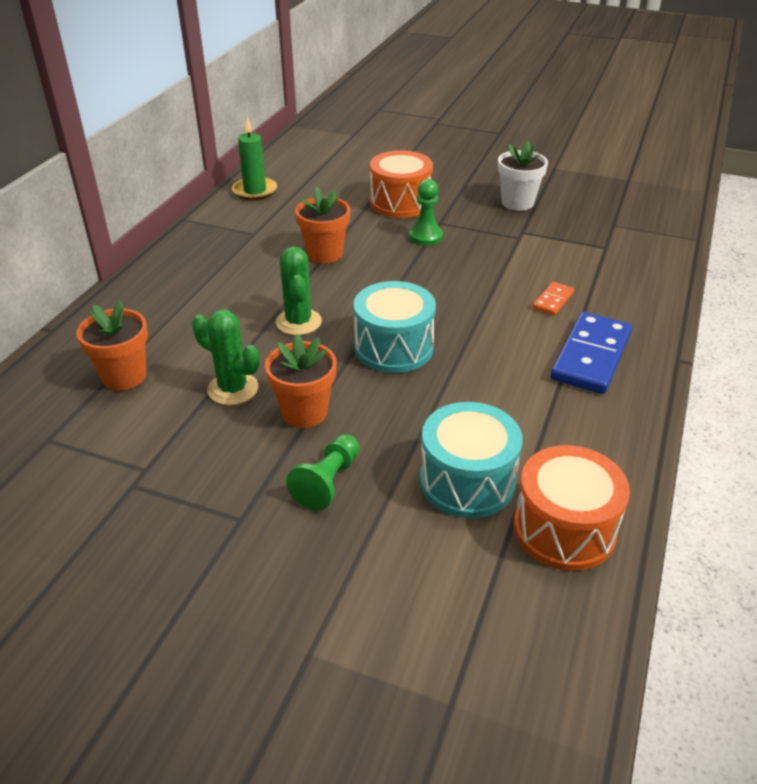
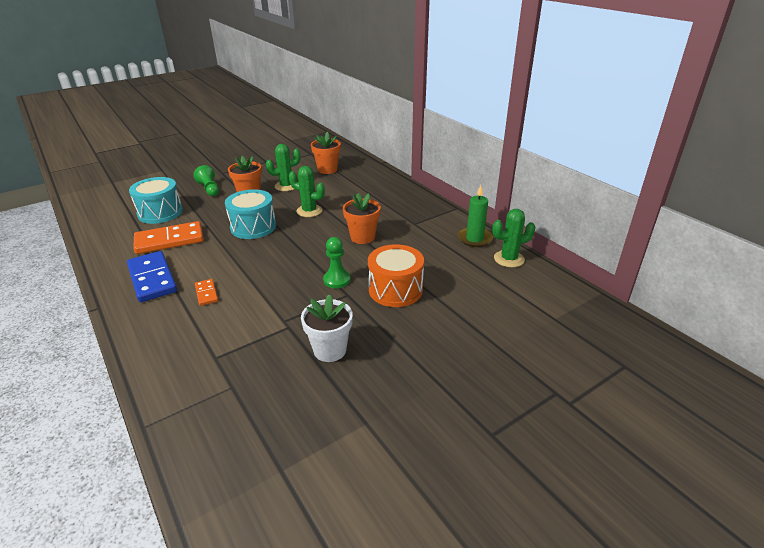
camera: 125 degrees right, 5 degrees down
(279, 167) = (509, 259): none -> green cactus
(515, 404) = (169, 240): none -> orange domino
(564, 529) = (108, 221): orange drum -> none

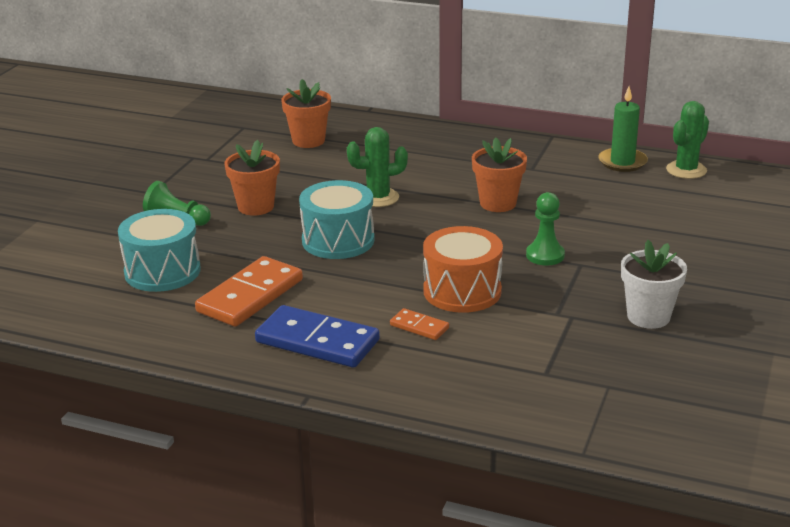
camera: 35 degrees left, 5 degrees down
(286, 186) = (288, 179): green cactus -> none
(395, 290) = (622, 240): orange drum -> orange drum (462, 291)

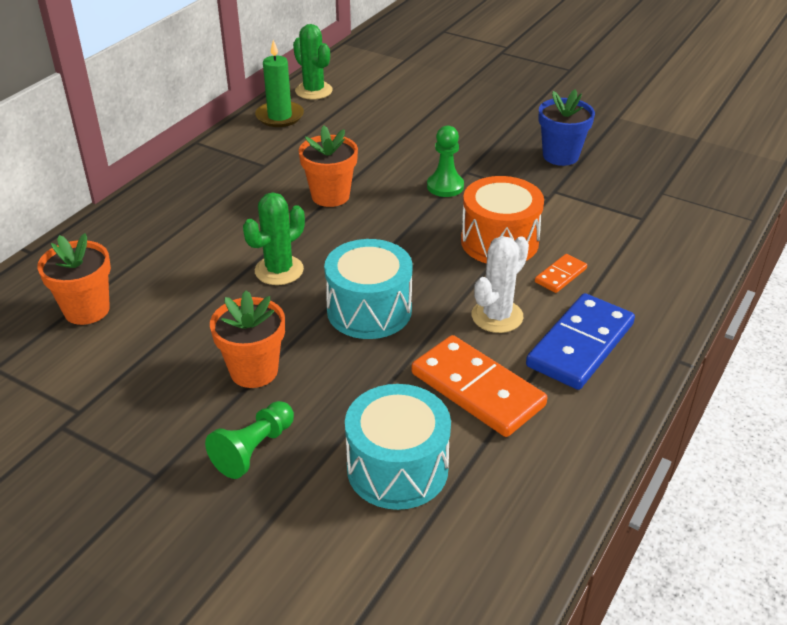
camera: 80 degrees left, 10 degrees up
(347, 298) = (497, 316): none -> white cactus
(378, 198) = (279, 270): green cactus -> green cactus turned 45 degrees clockwise
(648, 317) = (560, 156): white flower pot -> blue flower pot

